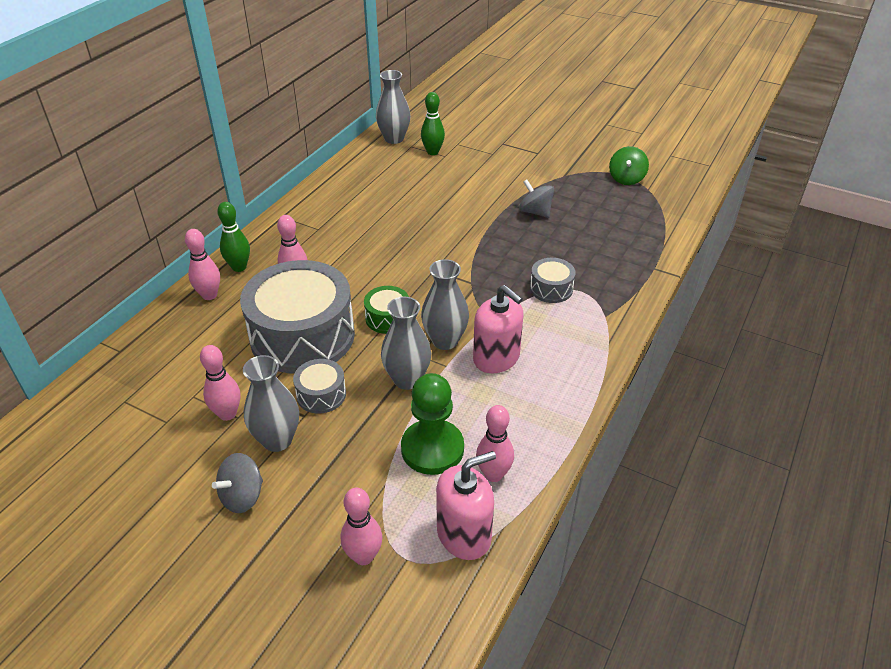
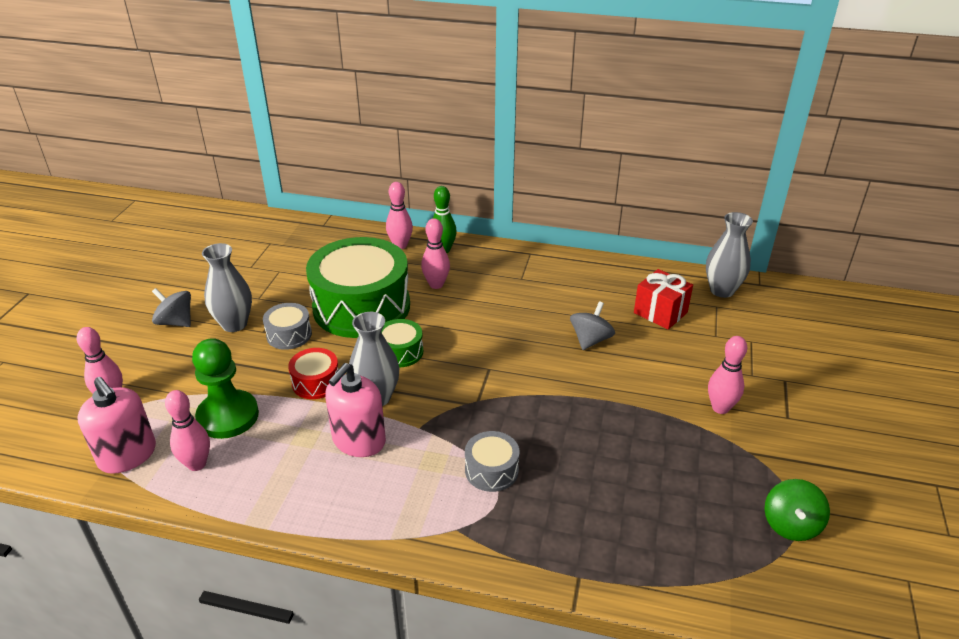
camera: 75 degrees right, 5 degrees down
(227, 414) = (261, 292): pink bowling pin -> pink bowling pin (720, 408)
(302, 336) = (361, 307): grey drum -> green drum
(406, 171) = (660, 312): none -> red gift
(407, 379) = (316, 382): grey vase -> red drum
(432, 152) = (716, 324): green bowling pin -> none
(535, 212) = (643, 434): grey spinning top -> grey spinning top (590, 340)
(626, 179) = (791, 525): green spinning top -> green spinning top turned 75 degrees counterclockwise

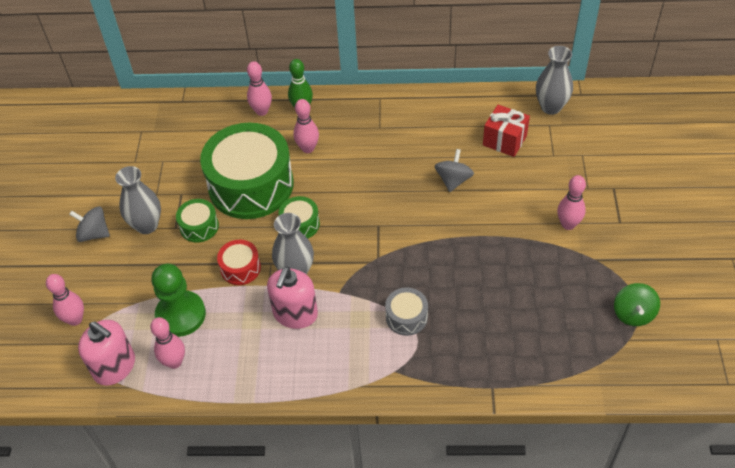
camera: 10 degrees left, 15 degrees up
(289, 335) = (199, 226): grey drum -> green drum

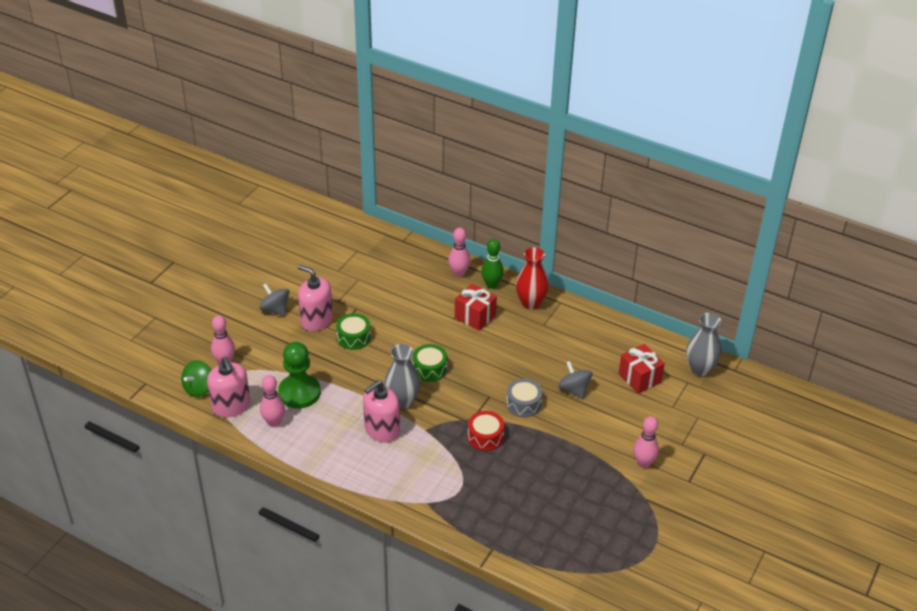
camera: 25 degrees right, 10 degrees down
(147, 225) = (316, 320): grey vase -> pink soap dispenser
(240, 268) = (364, 380): red drum -> red drum (485, 437)
(251, 185) = (412, 324): green drum -> none
(308, 148) = (475, 316): pink bowling pin -> red gift
(352, 111) = (530, 303): none -> red vase
(406, 317) = (463, 470): grey drum -> grey drum (523, 404)
(453, 180) = (574, 389): grey spinning top -> grey spinning top turned 75 degrees counterclockwise
(633, 314) = (645, 551): green spinning top -> green spinning top (198, 388)

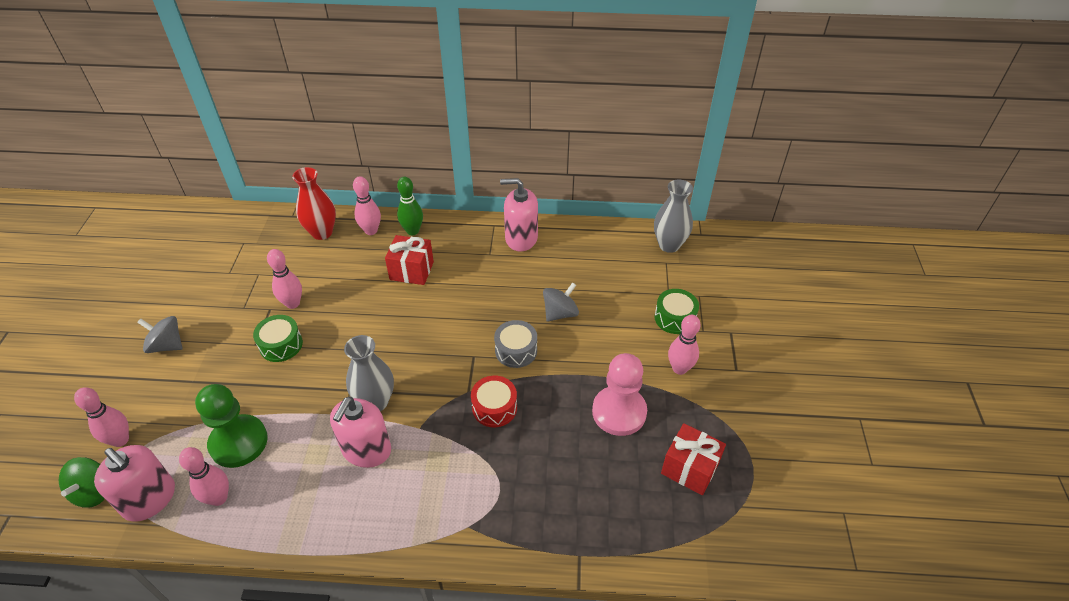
camera: 25 degrees left, 5 degrees up
(316, 320) = (225, 340): pink soap dispenser -> pink soap dispenser (521, 238)
(374, 310) = (293, 303): none -> pink bowling pin
(429, 369) = (389, 349): green drum -> green drum (674, 318)
(530, 303) = (463, 236): red vase -> red vase (322, 232)
(574, 389) = (560, 313): grey spinning top -> grey spinning top turned 105 degrees clockwise
(576, 474) = (619, 412): none -> pink pawn
(639, 378) = (618, 276): red gift -> red gift (689, 468)

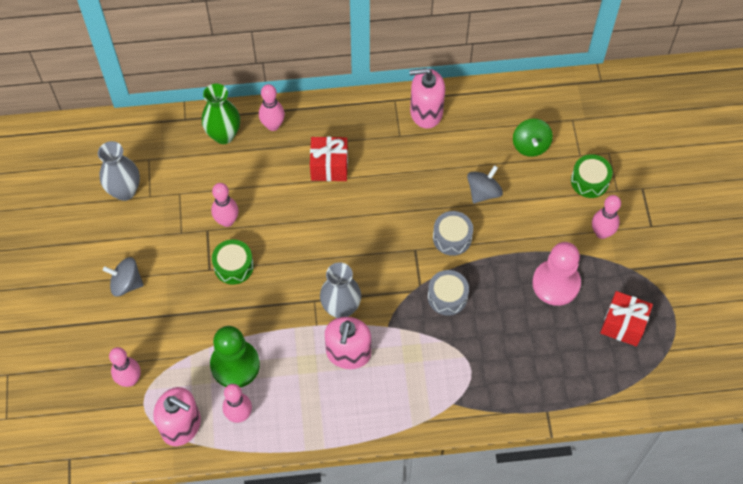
camera: 10 degrees left, 15 degrees up
(93, 492) = (130, 428): green spinning top -> green spinning top (530, 145)
(322, 232) = (224, 135): red vase -> green vase
(412, 231) = (315, 119): green bowling pin -> none
(494, 408) = (447, 297): red drum -> grey drum
(669, 245) = (572, 98): grey vase -> grey vase (125, 191)

